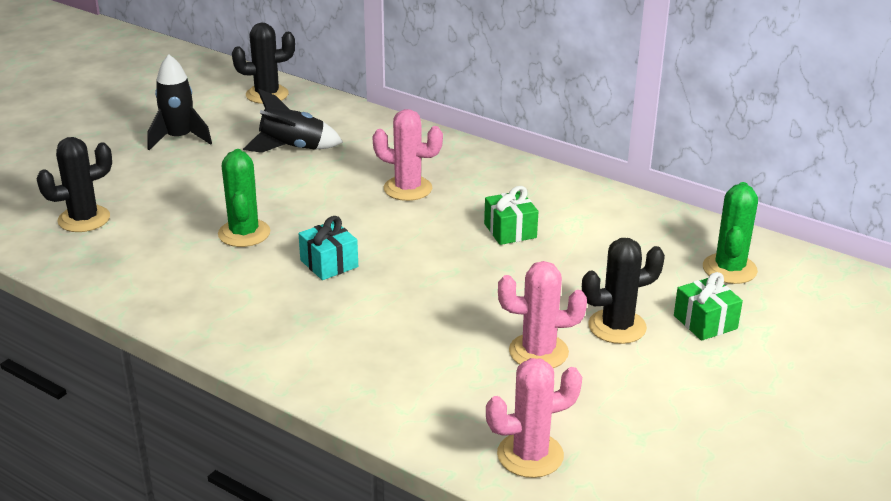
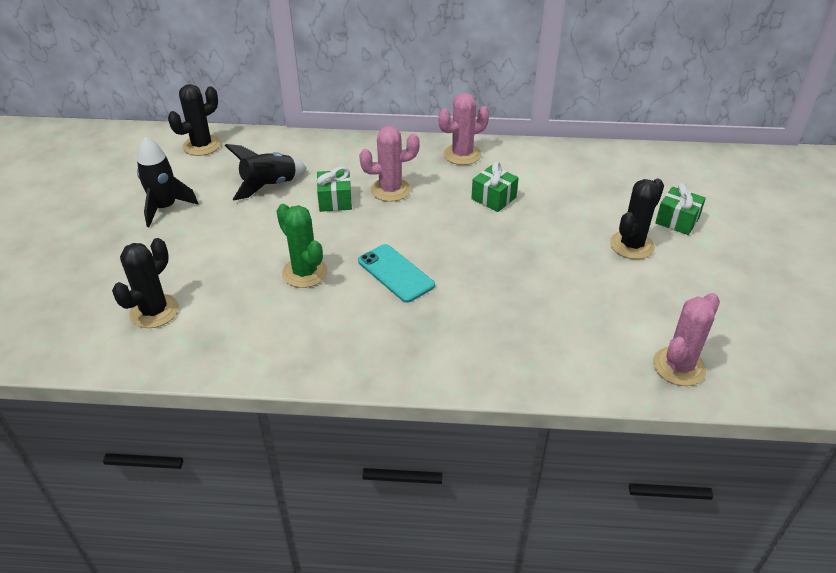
camera: 30 degrees left, 10 degrees up
(329, 263) = (395, 273): turquoise gift -> turquoise phone
(341, 181) = (335, 200): none -> green gift
(538, 352) = (605, 285): pink cactus -> pink cactus (462, 155)
(729, 269) = (652, 176): green cactus -> none

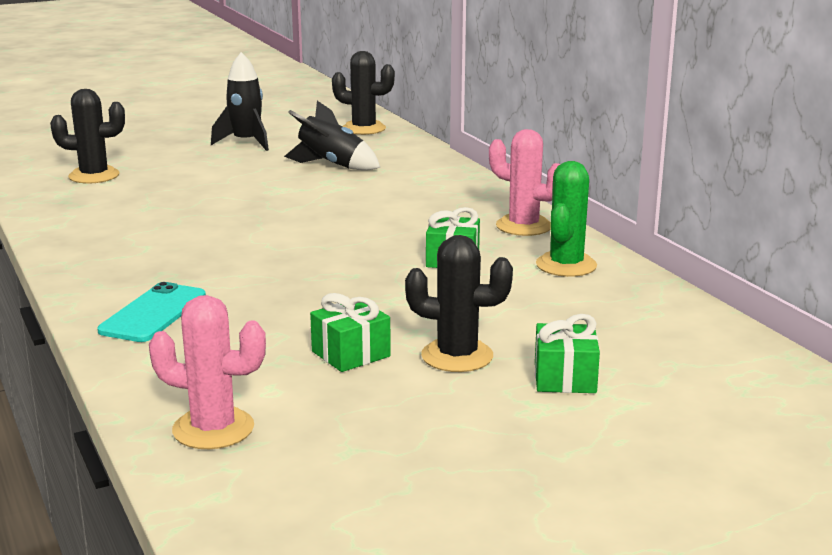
camera: 60 degrees right, 20 degrees down
(305, 273) = (204, 210): green cactus -> green cactus (566, 265)
(335, 200) = (342, 194): green gift -> green gift (351, 354)
(390, 190) = (396, 210): pink cactus -> none
(395, 273) = (244, 245): turquoise phone -> turquoise phone (153, 313)

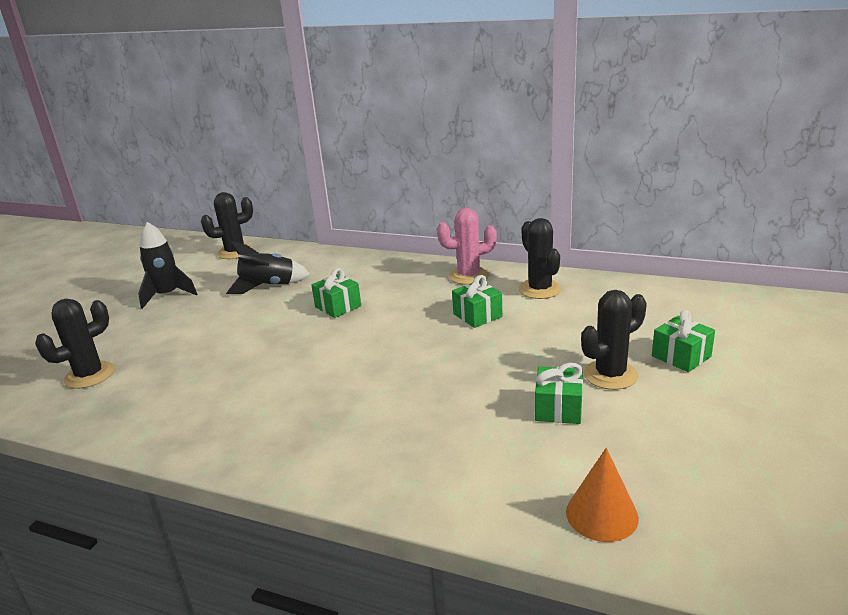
camera: 40 degrees left, 5 degrees up
(153, 313) = (380, 457): turquoise phone -> none
(213, 429) = (601, 514): pink cactus -> orange cone
(352, 202) = (338, 306): none -> green gift
(566, 265) = (539, 289): green cactus -> black cactus

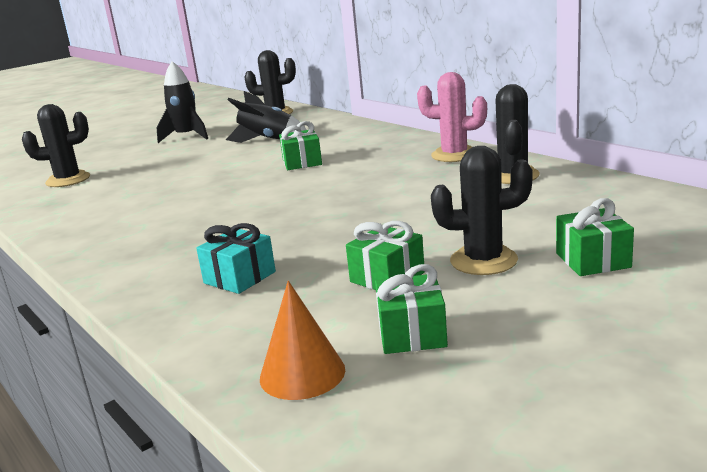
camera: 30 degrees right, 5 degrees down
(436, 442) = (239, 277): none -> turquoise gift
(477, 315) = (417, 187): green gift -> green gift (412, 334)

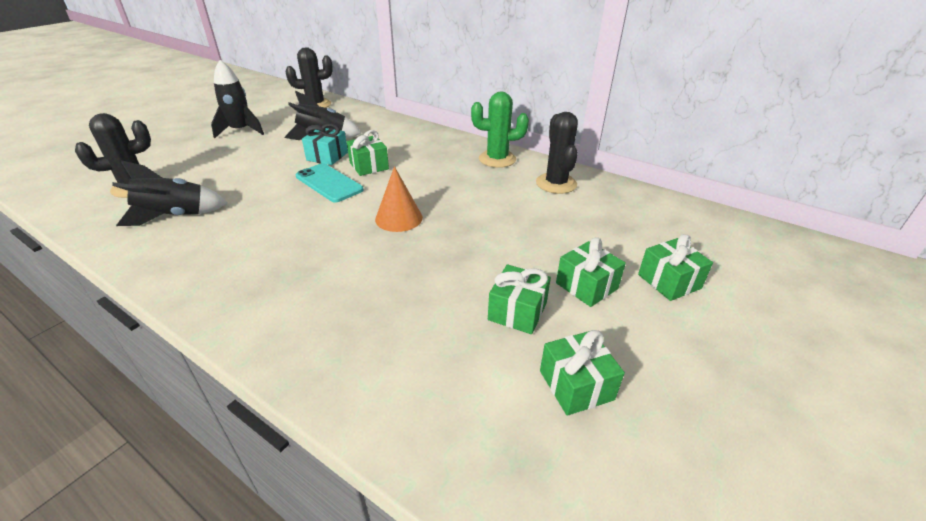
camera: 20 degrees left, 15 degrees up
(92, 200) = (174, 216): none -> black rocket
(239, 277) = (380, 320): turquoise gift -> turquoise gift (327, 156)
(251, 176) = (329, 183): none -> turquoise phone
(302, 373) = (505, 453): orange cone -> orange cone (399, 218)
(454, 155) = (497, 159): pink cactus -> green cactus
(483, 261) = (586, 286): black cactus -> green gift

